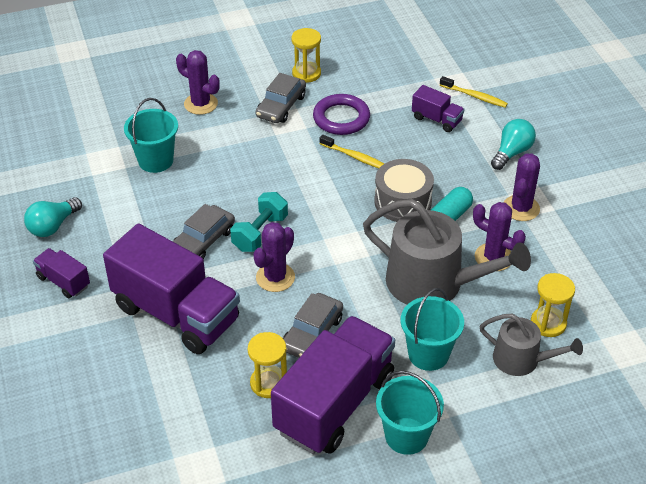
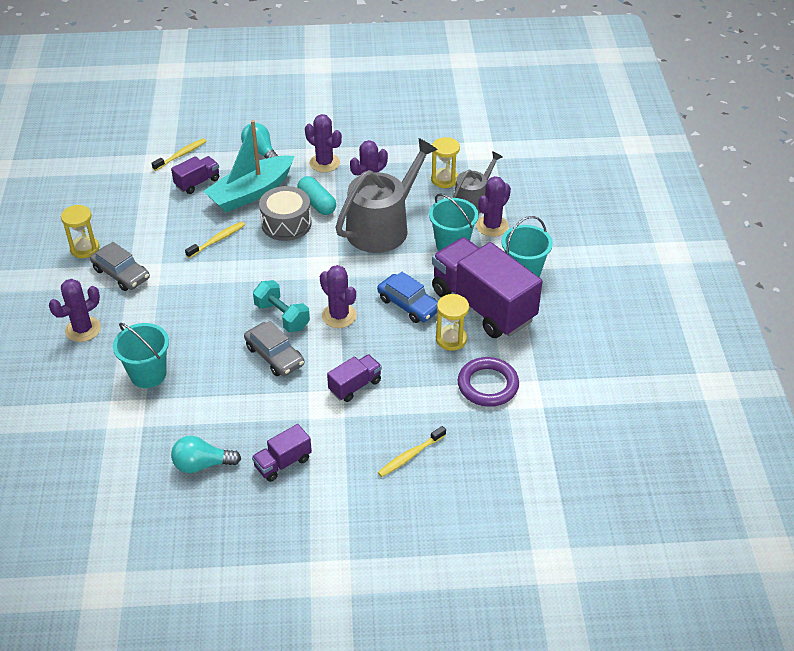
camera: 75 degrees left, 0 degrees up
(53, 226) = (202, 464): turquoise light bulb -> turquoise light bulb turned 120 degrees clockwise
(88, 380) = (410, 455): none -> yellow toothbrush
(176, 313) = (355, 386): purple truck -> purple truck, size x0.45
(312, 333) = (408, 305): grey car -> blue car
(341, 118) = (162, 238): purple ring -> purple ring (488, 385)
(440, 162) = (251, 193): none -> turquoise boat
(481, 388) = (492, 226): none -> purple cactus

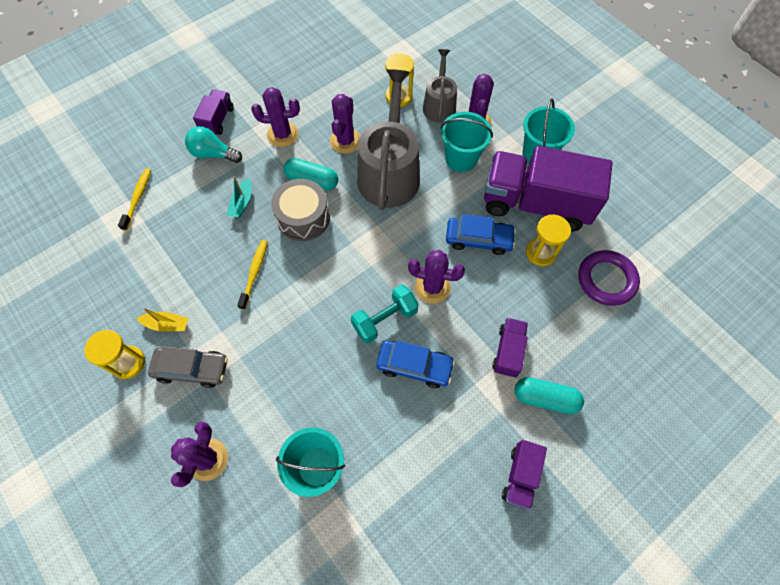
camera: 35 degrees left, 20 degrees up
(129, 240) = (167, 324): none -> yellow boat
(197, 182) = (180, 220): purple truck -> purple truck (217, 120)
(202, 464) = (454, 532): turquoise light bulb -> none
(251, 193) = (242, 203): turquoise boat -> turquoise boat, size x0.42
(274, 356) = (414, 366): grey car -> blue car
(282, 316) = (384, 319): turquoise dumbbell -> turquoise dumbbell turned 45 degrees counterclockwise
(352, 429) = (545, 398): none -> turquoise capsule
(410, 455) = (612, 391): yellow toothbrush -> none

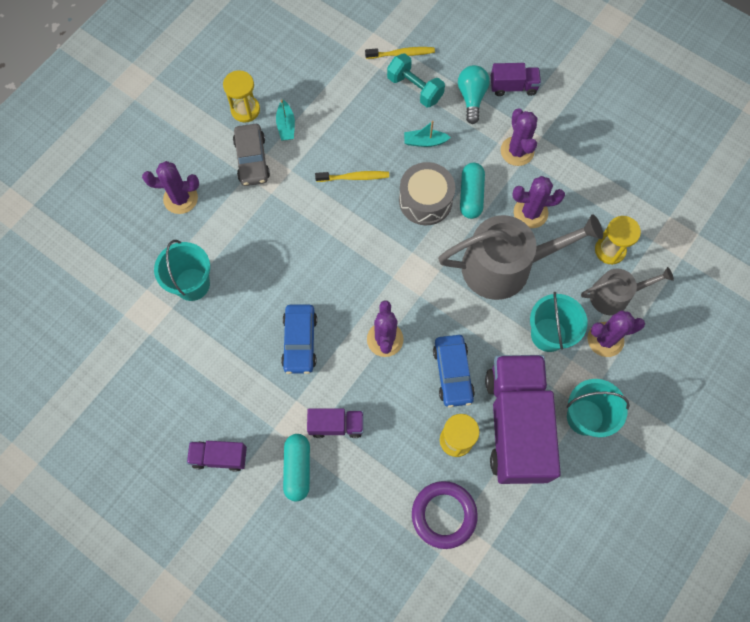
camera: 75 degrees right, 5 degrees up
(167, 324) = (286, 125): yellow boat -> turquoise boat
(384, 319) = (339, 303): turquoise dumbbell -> turquoise dumbbell (415, 88)

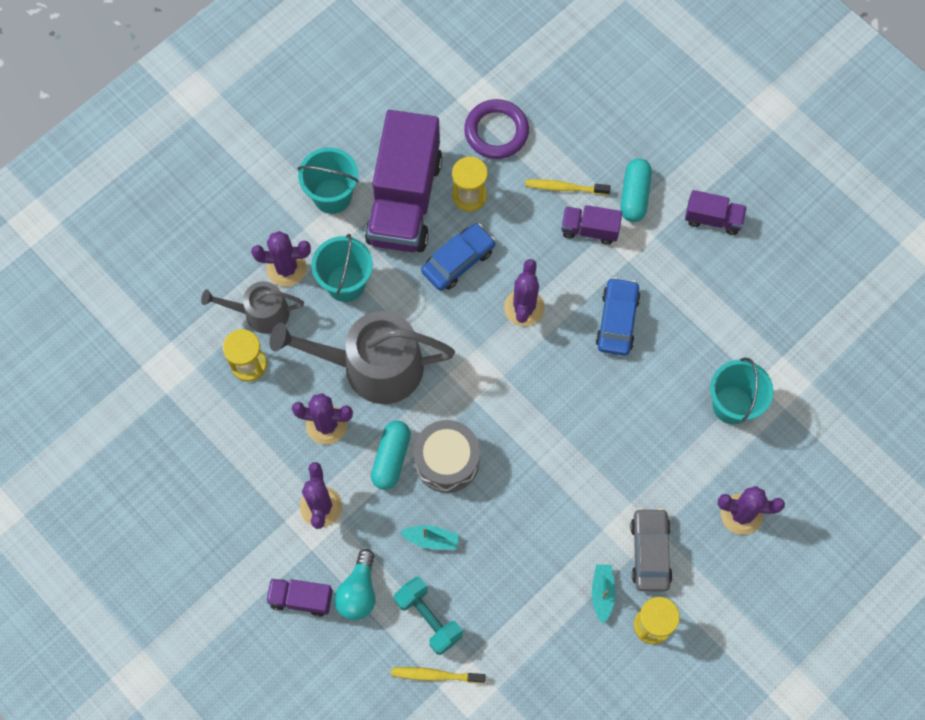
camera: 170 degrees left, 0 degrees up
(354, 177) = (527, 506): yellow toothbrush -> yellow toothbrush (565, 188)
(452, 373) = (458, 261): blue car -> blue car turned 45 degrees clockwise

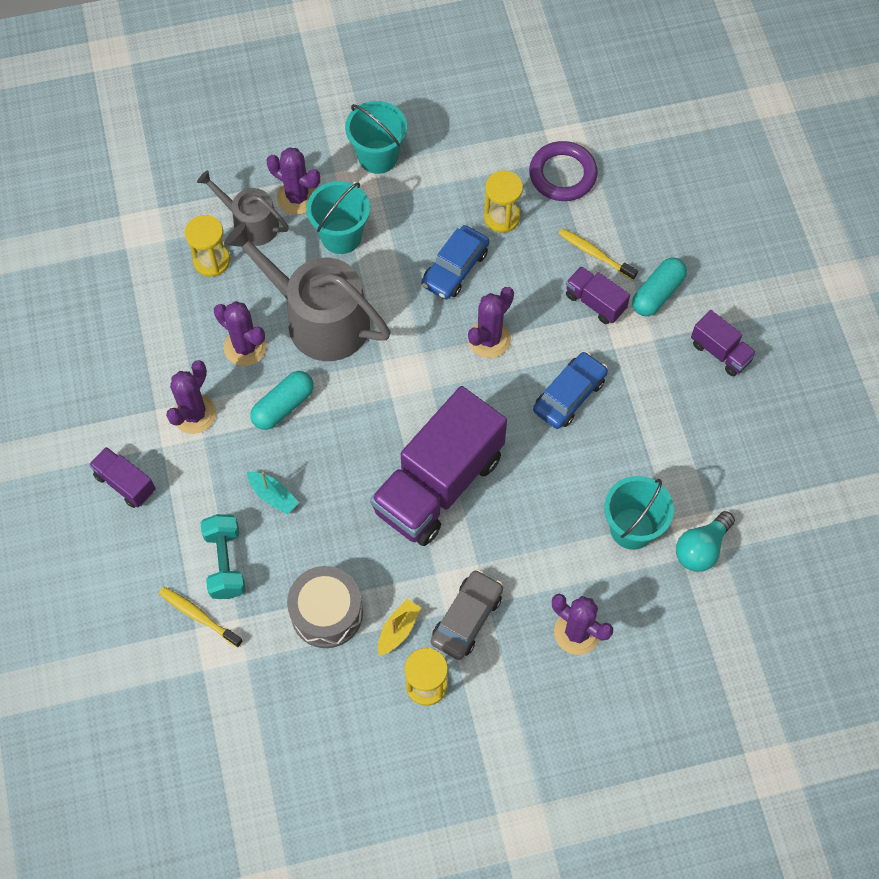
camera: 30 degrees right, 5 degrees down
(358, 592) = (179, 505): turquoise light bulb -> turquoise light bulb (701, 548)
(405, 200) = (440, 192): purple truck -> purple truck (438, 484)
(447, 461) = (331, 435): grey drum -> grey drum (326, 613)
(458, 261) = (455, 268): blue car -> blue car turned 135 degrees clockwise
(602, 593) = (398, 630): turquoise boat -> yellow boat

